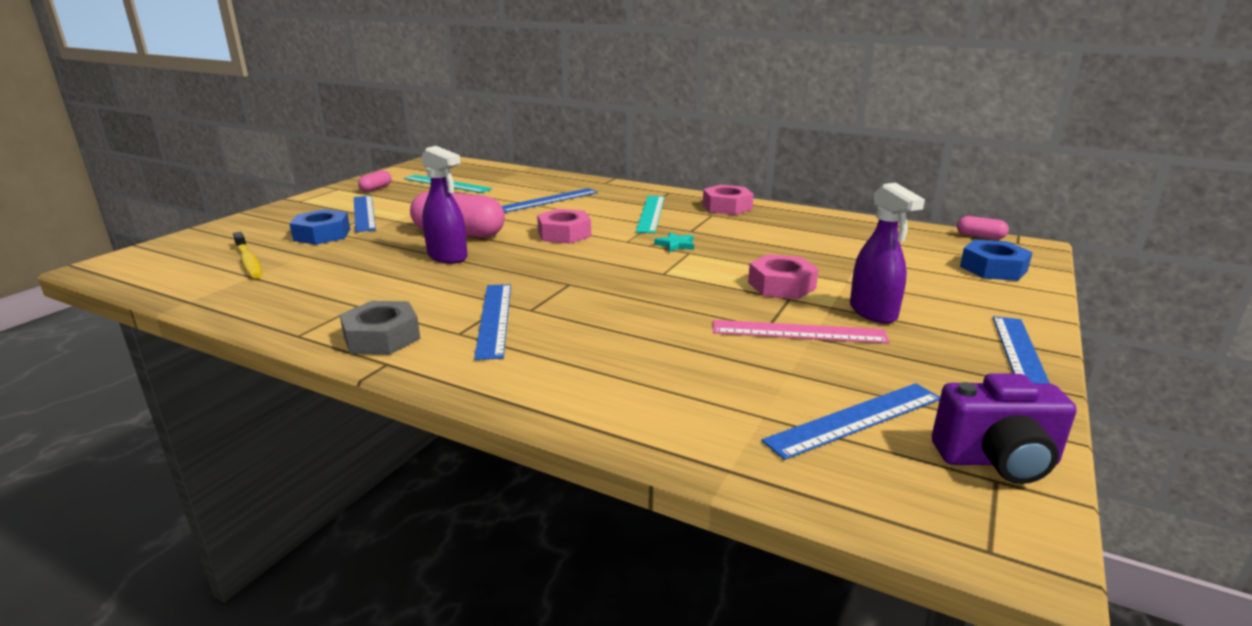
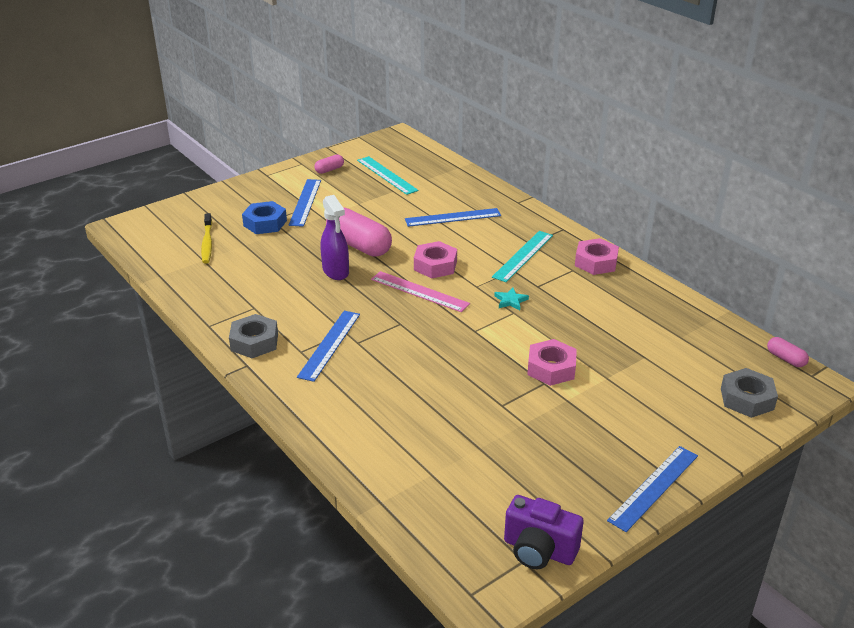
camera: 25 degrees right, 10 degrees up
(798, 332) = (519, 416): pink ruler -> pink ruler (419, 291)
(855, 419) = (484, 495): blue ruler -> none
(873, 312) = (592, 415): purple spray bottle -> none
(993, 268) = (747, 399): blue nut -> grey nut

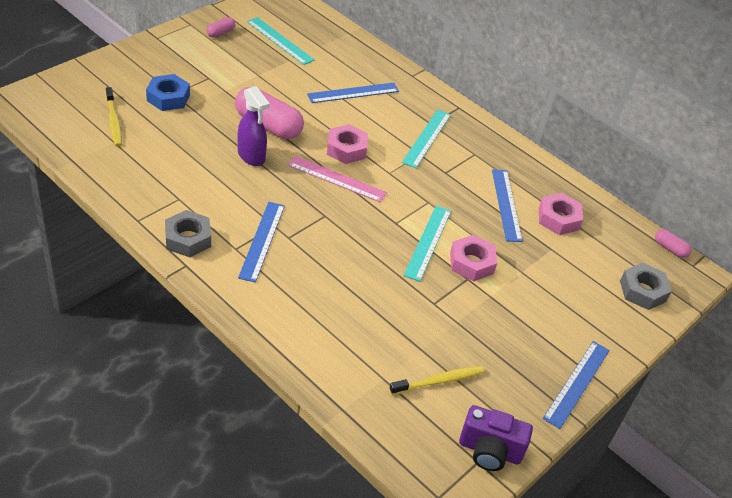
camera: 15 degrees left, 10 degrees up
(305, 202) = (204, 72): blue ruler -> blue ruler (506, 204)
(493, 479) = (439, 381): none -> yellow toothbrush
(506, 349) = (428, 242): none -> turquoise ruler
(510, 301) = (423, 189): turquoise star -> none
(596, 262) = (494, 145): pink nut -> pink nut (558, 219)

